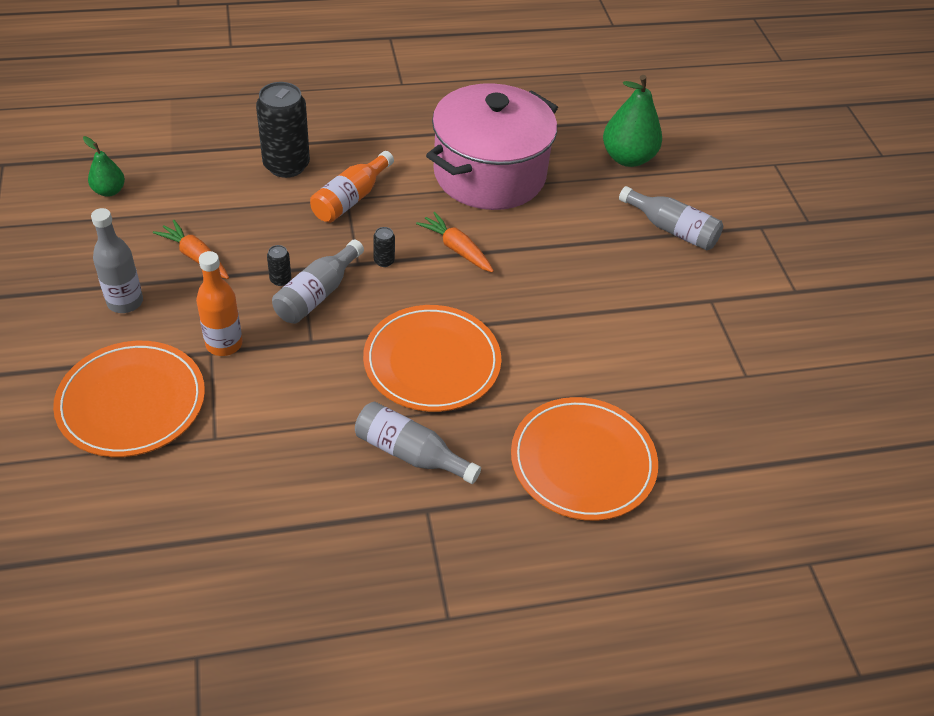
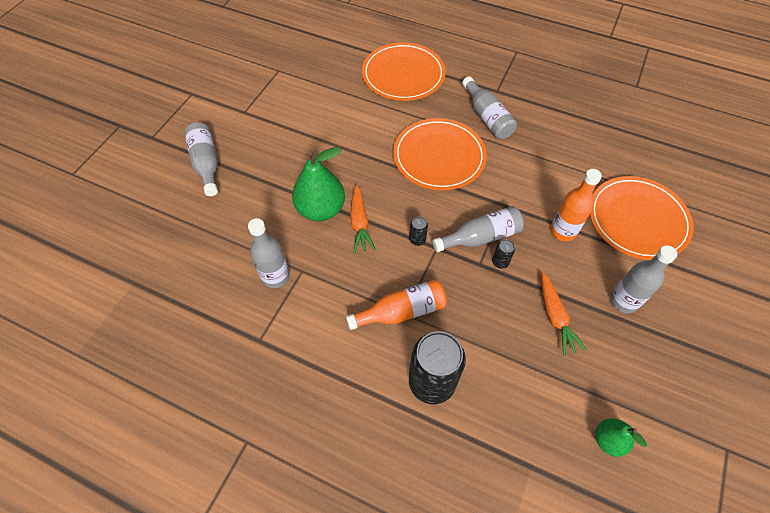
camera: 140 degrees left, 10 degrees up
(489, 174) = (275, 276): pink pot -> grey bottle
(627, 158) = (160, 234): green pear -> green pear (321, 209)

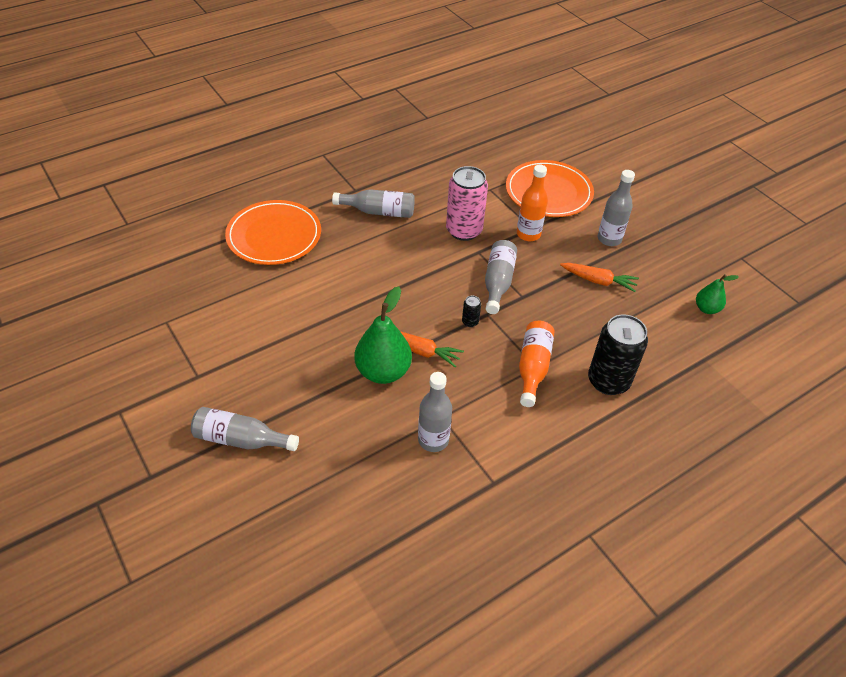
camera: 60 degrees left, 10 degrees down
(439, 156) = (394, 263): orange plate -> none
(500, 262) = (530, 284): black can -> none
(520, 182) = (464, 230): none -> pink can

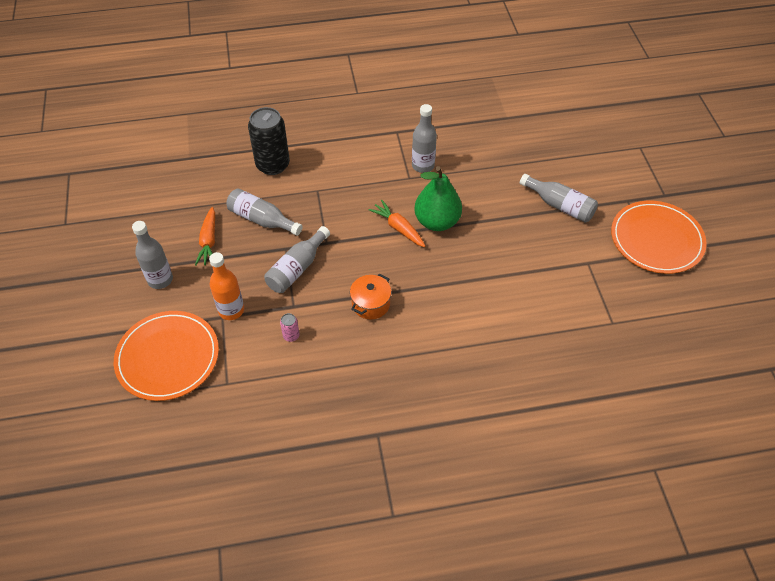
camera: 155 degrees left, 5 degrees up
(274, 236) = (490, 394): orange plate -> orange plate (656, 239)
(379, 212) = (365, 391): grey bottle -> grey bottle (262, 220)
(410, 272) = (370, 304): none -> orange pot
(464, 230) = (291, 336): pink can -> pink can, size x0.42
(470, 322) = (345, 240): black can -> none
(533, 367) = (320, 190): orange bottle -> none
(599, 281) = (209, 242): orange carrot -> orange carrot turned 135 degrees counterclockwise
(706, 309) = (145, 191): green pear -> none

